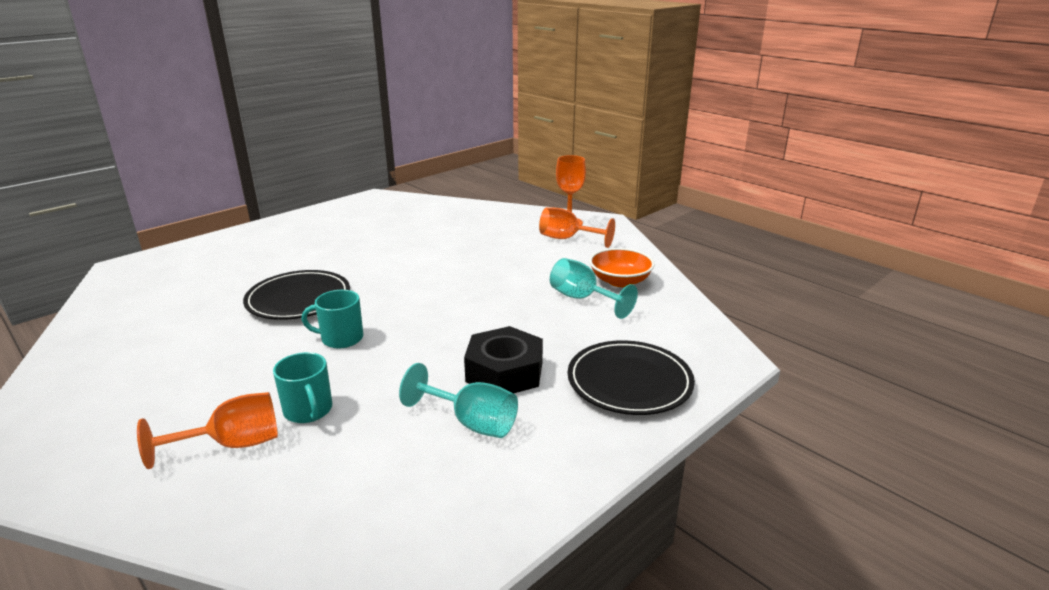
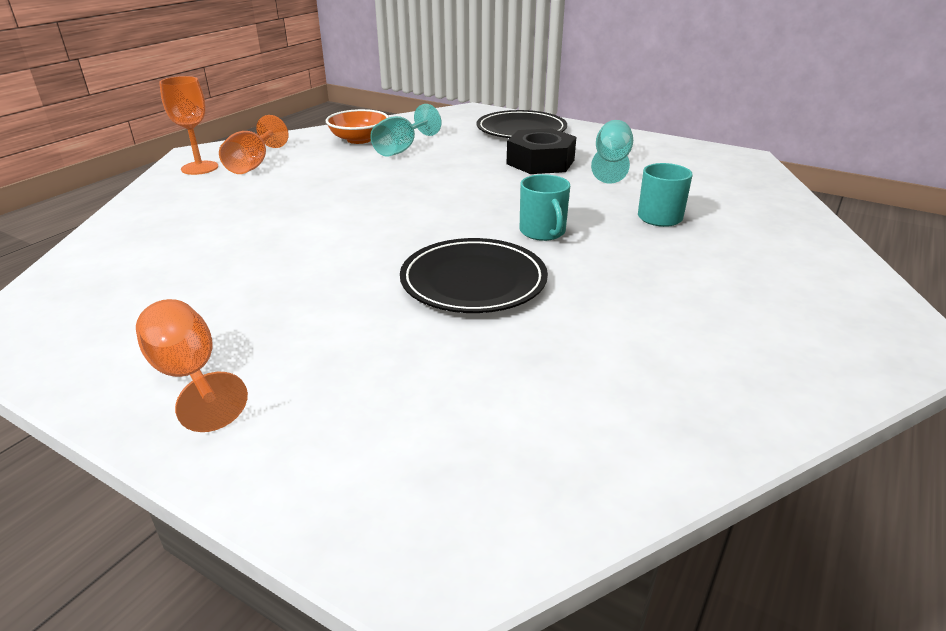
camera: 105 degrees left, 5 degrees up
(233, 444) = (732, 234): orange goblet -> orange goblet (189, 376)

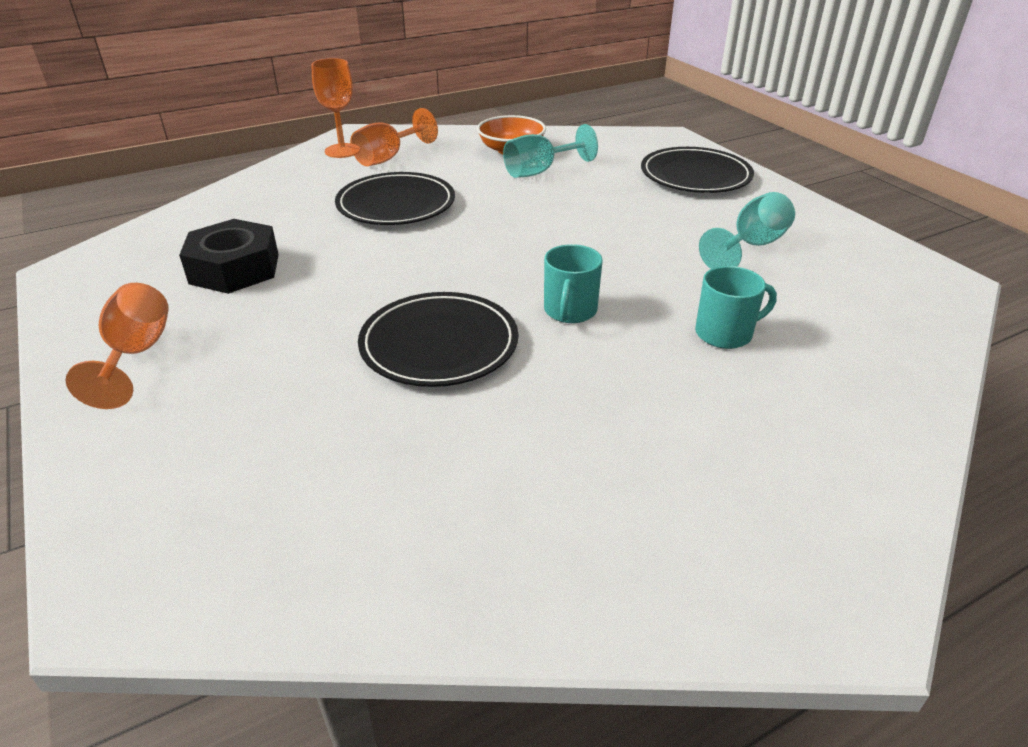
camera: 30 degrees right, 5 degrees up
(306, 196) = (396, 204): none -> black plate
(540, 162) = (668, 223): black nut -> black nut (234, 269)

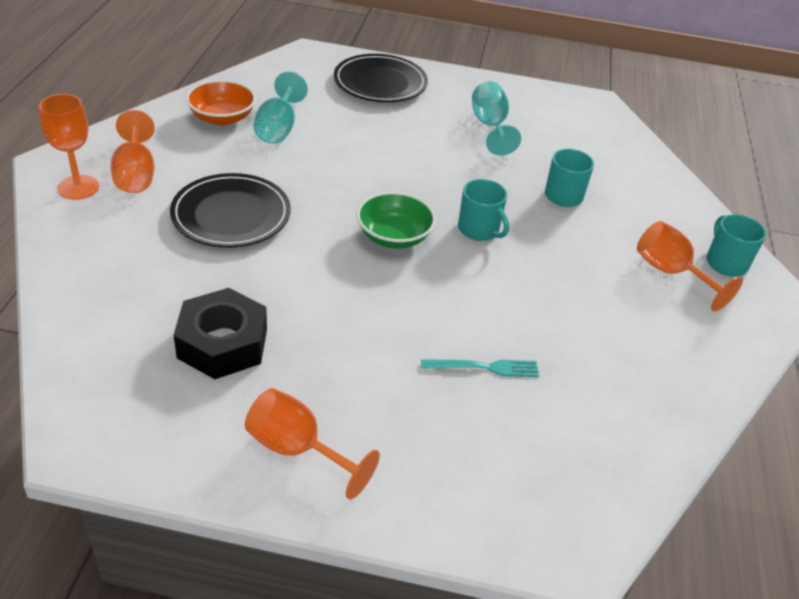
camera: 55 degrees left, 5 degrees up
(356, 405) = (485, 367): none -> turquoise fork
(439, 344) = (456, 299): black plate -> none
(483, 275) = (394, 236): none -> green bowl
(724, 471) = (671, 273): none -> orange goblet
(835, 515) = (725, 262): none -> turquoise mug

